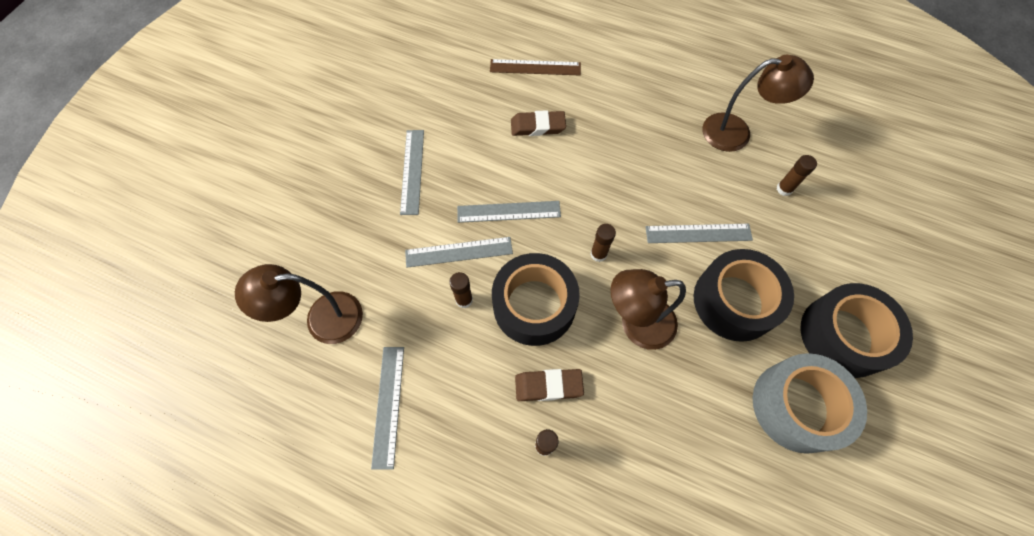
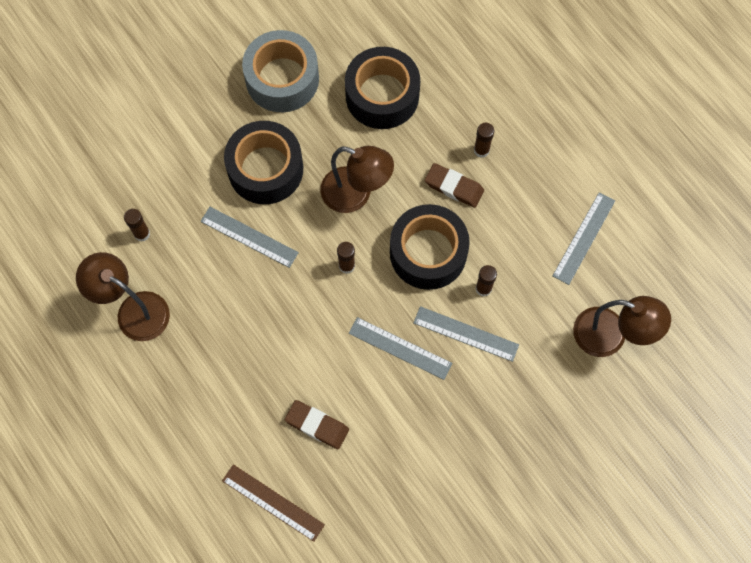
camera: 150 degrees left, 5 degrees up
(412, 171) = (467, 442): grey ruler -> none
(843, 335) = (205, 102): black tape -> black tape (382, 95)

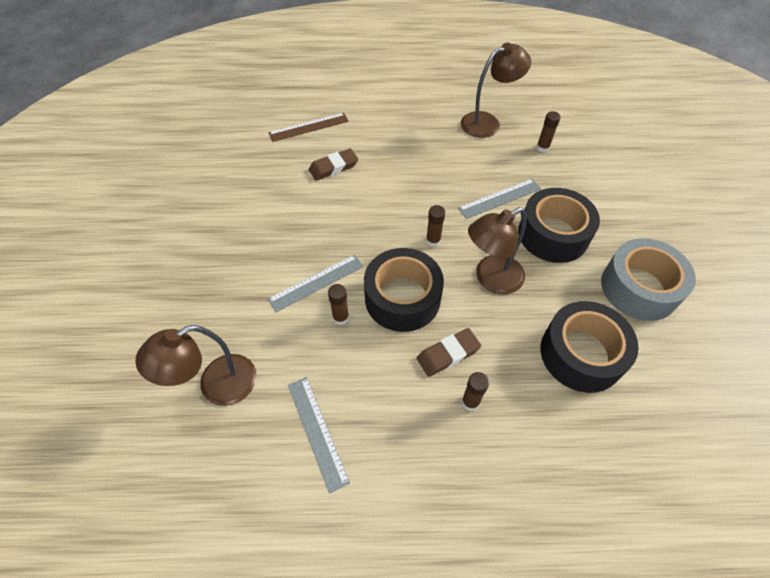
camera: 125 degrees right, 15 degrees down
(400, 348) = (343, 236): grey ruler -> none

